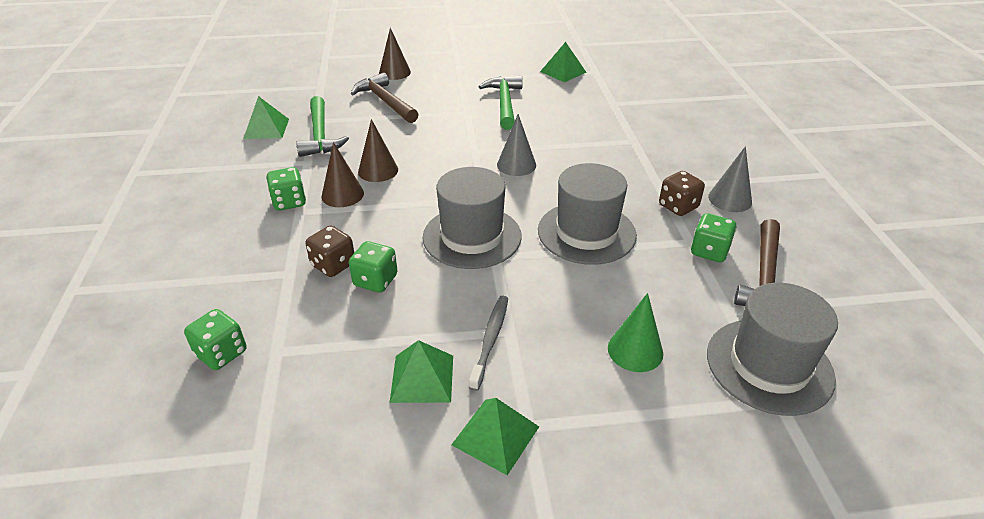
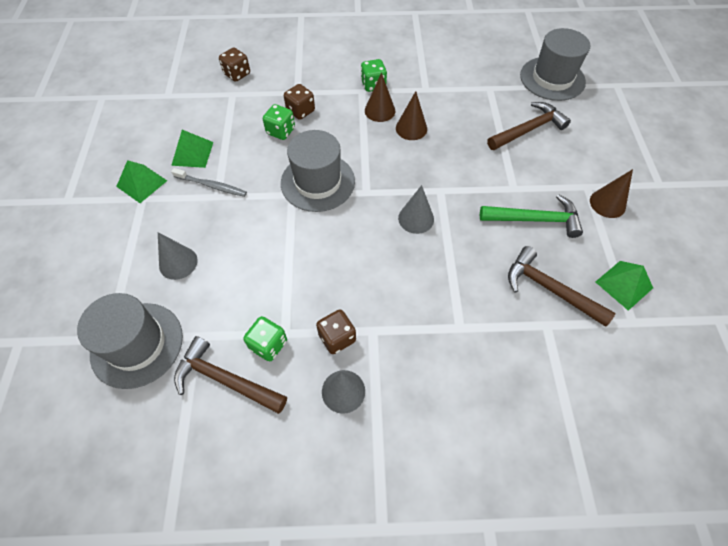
camera: 95 degrees right, 20 degrees up
(221, 353) = (237, 74): green dice -> brown dice
(266, 128) = (475, 63): green pyramid -> none
(320, 135) = (466, 93): green hammer -> none
(394, 72) = (591, 135): brown cone -> brown cone (607, 203)
(578, 100) = (550, 289): none -> brown hammer
(586, 232) = (310, 256): grey hat -> grey hat (552, 78)
(635, 350) = (178, 263): green cone -> grey cone

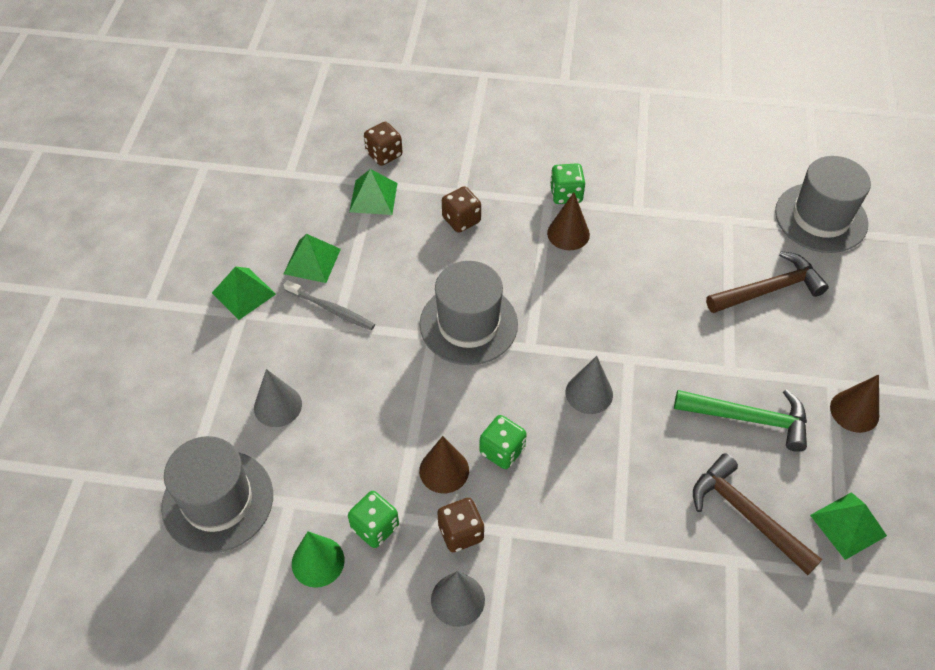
camera: 10 degrees right, 5 degrees down
(225, 380) = (318, 561): brown hammer -> green cone
(233, 103) = (373, 197): none -> green pyramid
(281, 131) = (430, 245): green dice -> green dice (502, 451)
(411, 128) = (606, 265): brown cone -> brown cone (444, 470)

